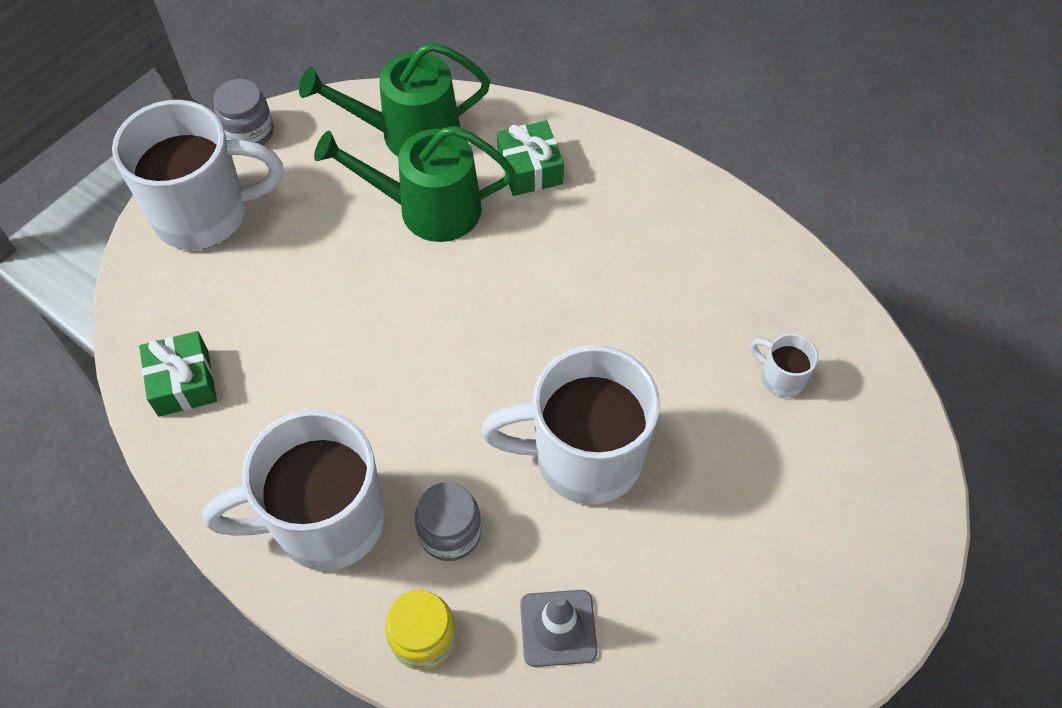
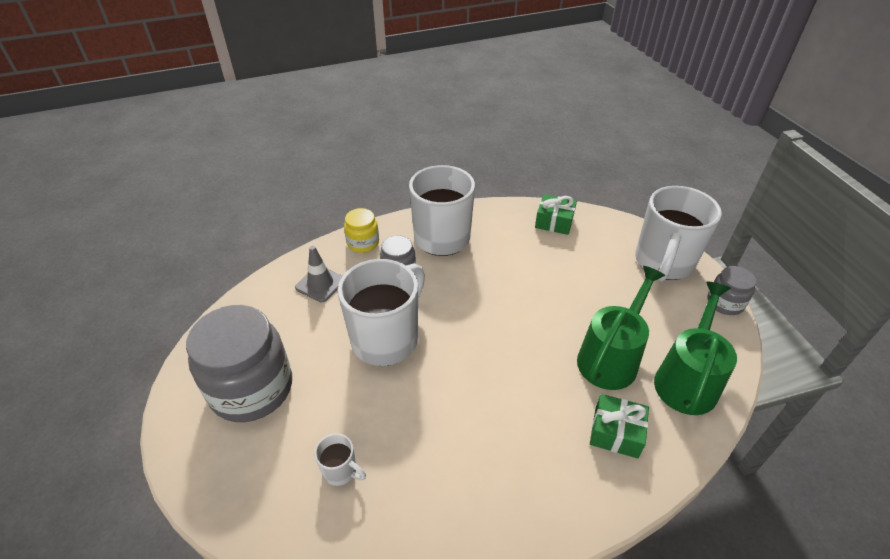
camera: 125 degrees right, 15 degrees down
(781, 378) = (341, 471): white mug -> white mug turned 45 degrees clockwise
(783, 558) = (251, 388): none -> grey jar

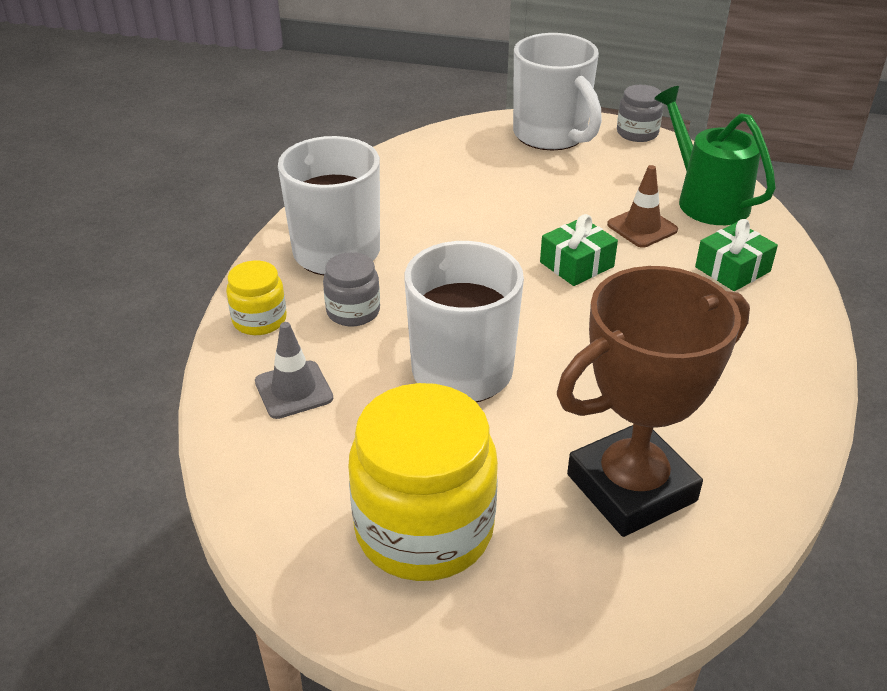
camera: 55 degrees left, 5 degrees down
(251, 388) = (424, 529): grey jar -> yellow jar
(341, 471) = (631, 487): white mug -> brown trophy
(554, 222) = (411, 165): green gift -> green gift (576, 264)
(610, 358) = (642, 227): green watering can -> brown traffic cone

